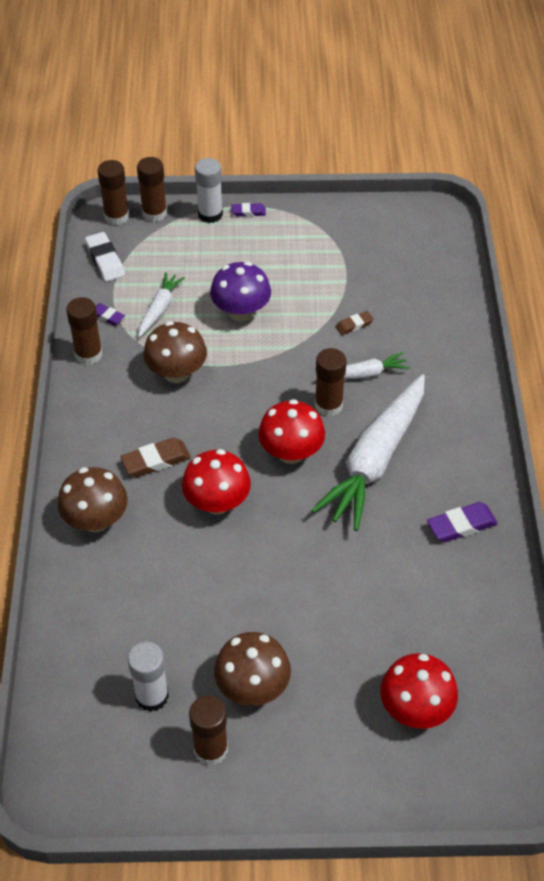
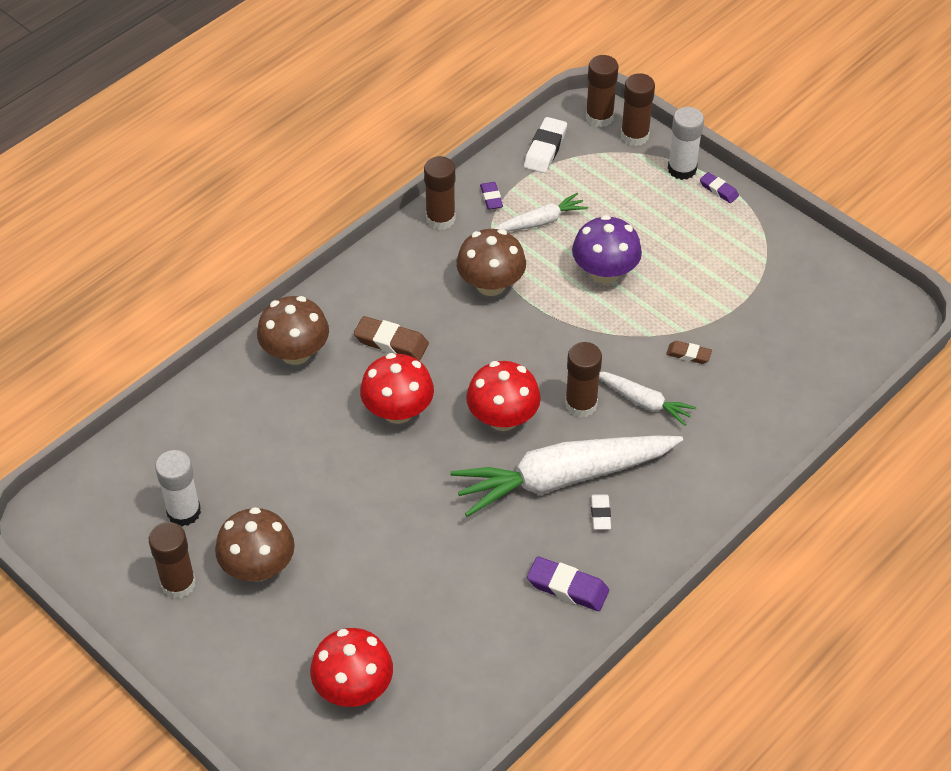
camera: 45 degrees right, 0 degrees up
(424, 463) = (600, 514): none -> white eraser

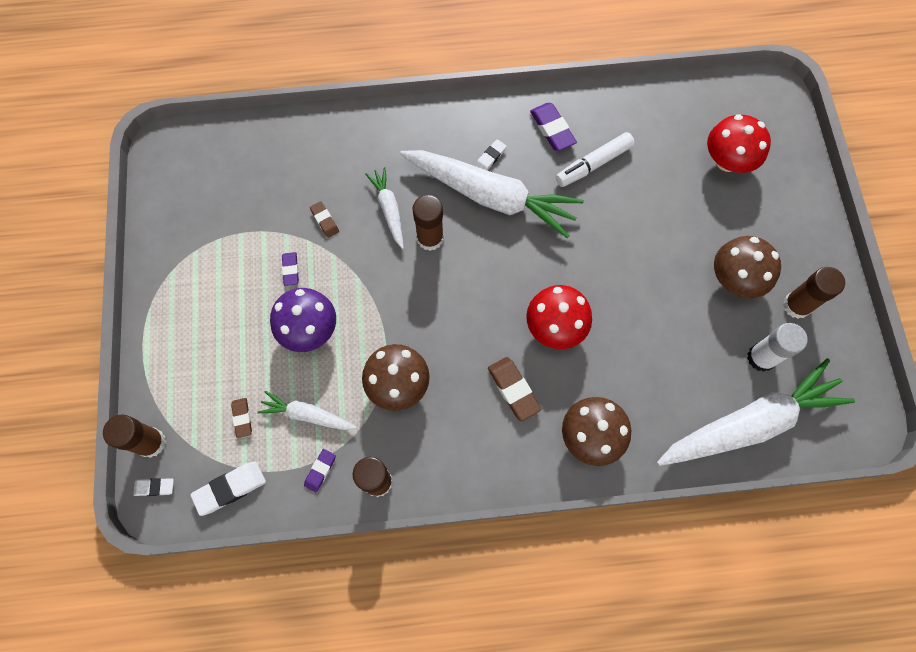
camera: 140 degrees left, 20 degrees up
(159, 451) = (750, 423): none -> white carrot
(492, 581) = (593, 164): none -> white marker
(503, 418) = (489, 267): red mushroom -> none
(587, 189) = (242, 418): none -> brown eraser
(599, 117) = (155, 487): brown glue stick -> white eraser
(682, 169) = (156, 378): white glue stick -> none
(718, 190) = (153, 336): purple eraser -> purple eraser (291, 270)

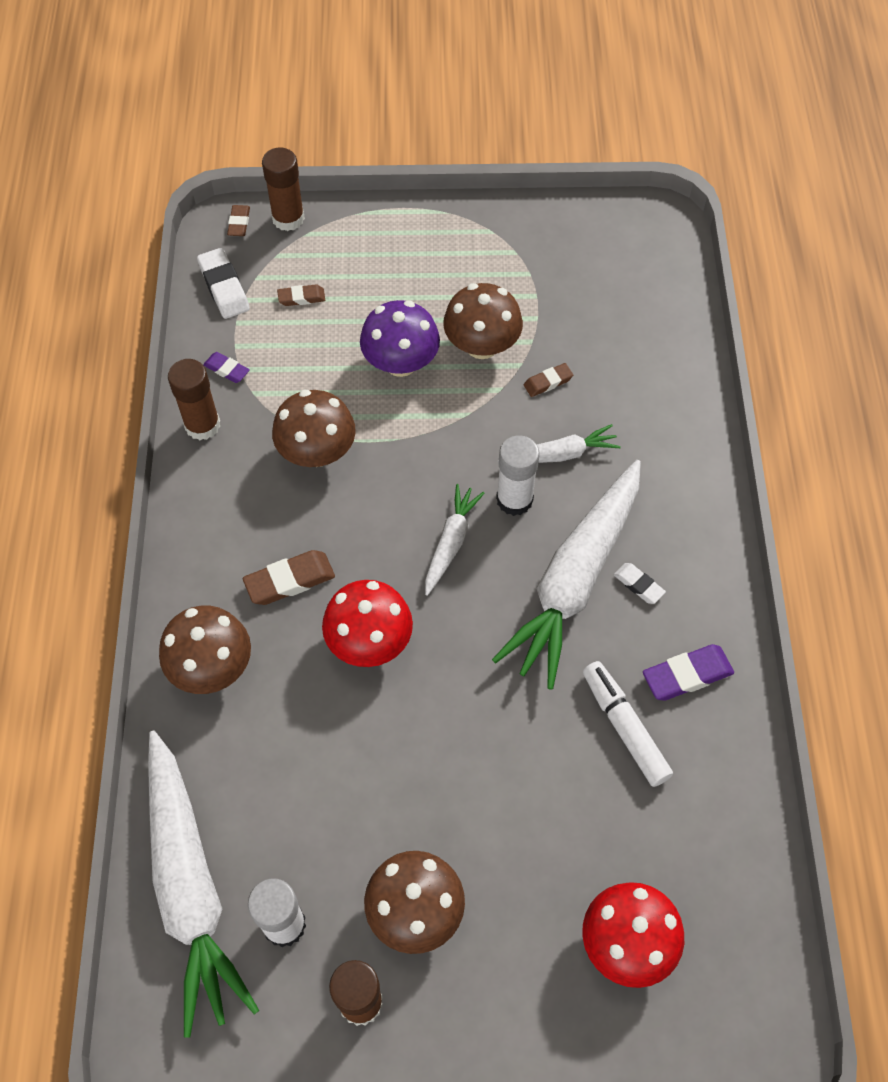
camera: 95 degrees right, 10 degrees down
(155, 487) = (239, 223): white eraser -> brown eraser
(291, 270) = (482, 345): purple eraser -> brown mushroom
(307, 415) = (295, 359): white carrot -> white carrot (451, 542)
(430, 238) = (514, 499): brown glue stick -> white glue stick

